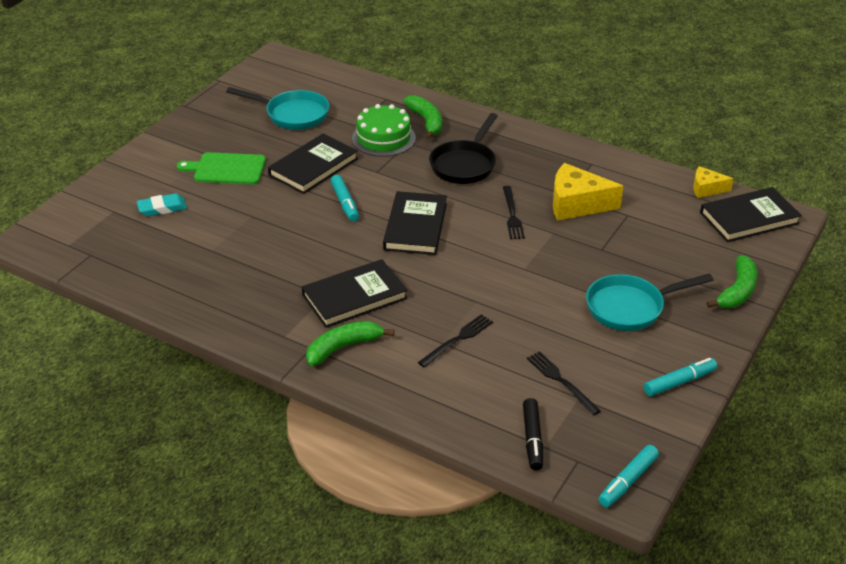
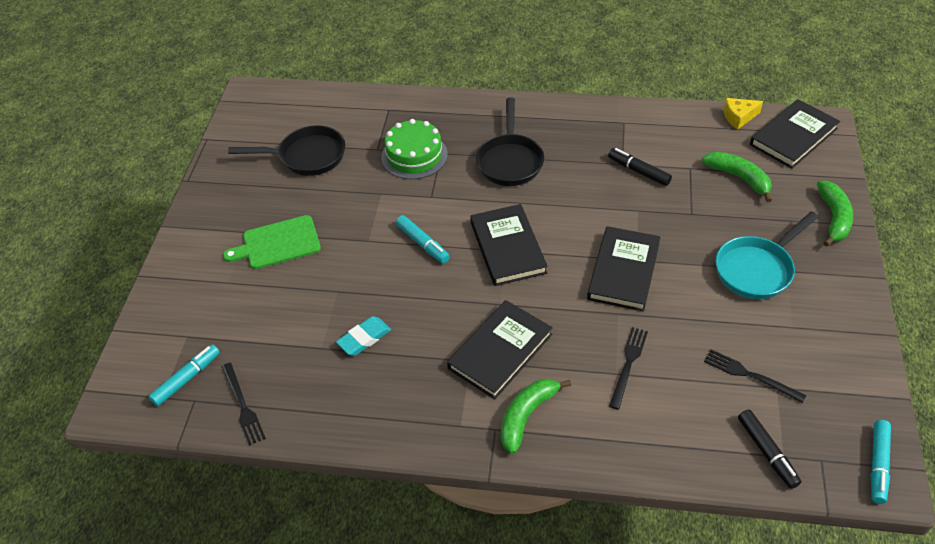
camera: 20 degrees left, 10 degrees up
(162, 208) = (238, 314): turquoise eraser -> turquoise eraser (364, 338)
(293, 114) = (307, 156): turquoise pan -> black pan
(313, 167) = (365, 212): black book -> black book (623, 271)
(426, 121) = (443, 124): green banana -> green banana (739, 178)
(512, 215) = (589, 203): black fork -> black fork (242, 406)
(576, 204) = (638, 171): yellow cheese -> black marker
(679, 382) = (850, 335): turquoise marker -> turquoise marker (187, 379)

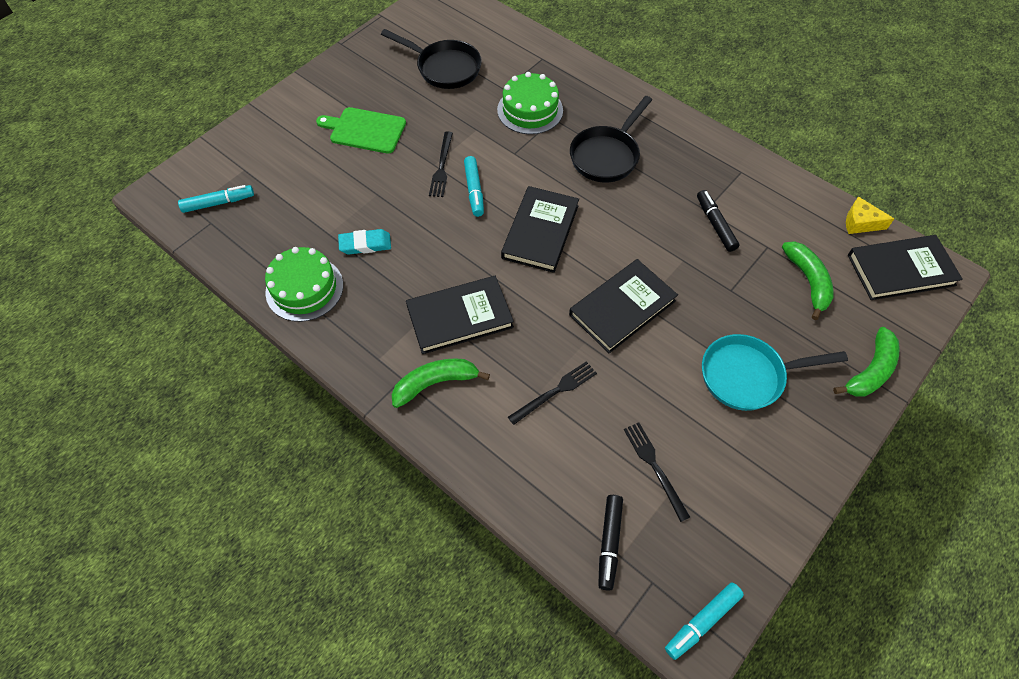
camera: 30 degrees right, 10 degrees up
(242, 406) = (238, 246): black fork -> black fork (441, 167)
(340, 406) = (304, 288): none -> green cake

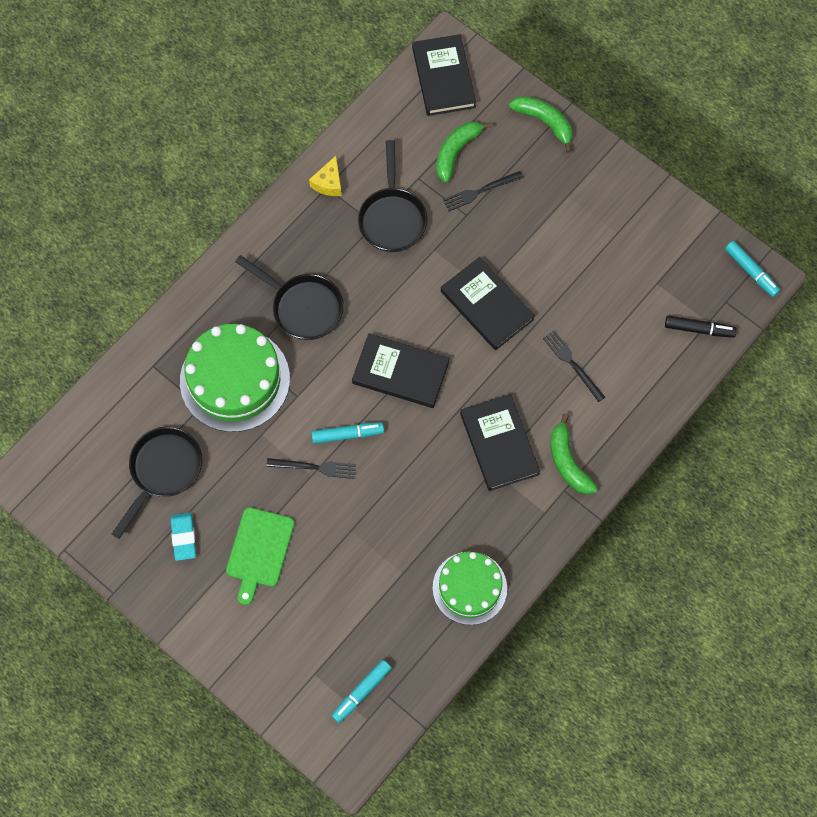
camera: 90 degrees left, 10 degrees up
(218, 203) = (361, 692): turquoise marker -> turquoise marker turned 120 degrees counterclockwise
(365, 244) = (416, 535): turquoise eraser -> turquoise eraser (184, 537)
(530, 110) = (235, 380): green cake -> green cake, size x1.54
(654, 467) = (636, 292): black fork -> black fork (480, 191)
(715, 224) = (392, 218): black marker -> black pan
(748, 376) = (552, 213): turquoise pan -> none
(808, 281) = (456, 152): green banana -> green banana turned 45 degrees counterclockwise
(860, 223) = (390, 97): yellow cheese -> yellow cheese (328, 183)

